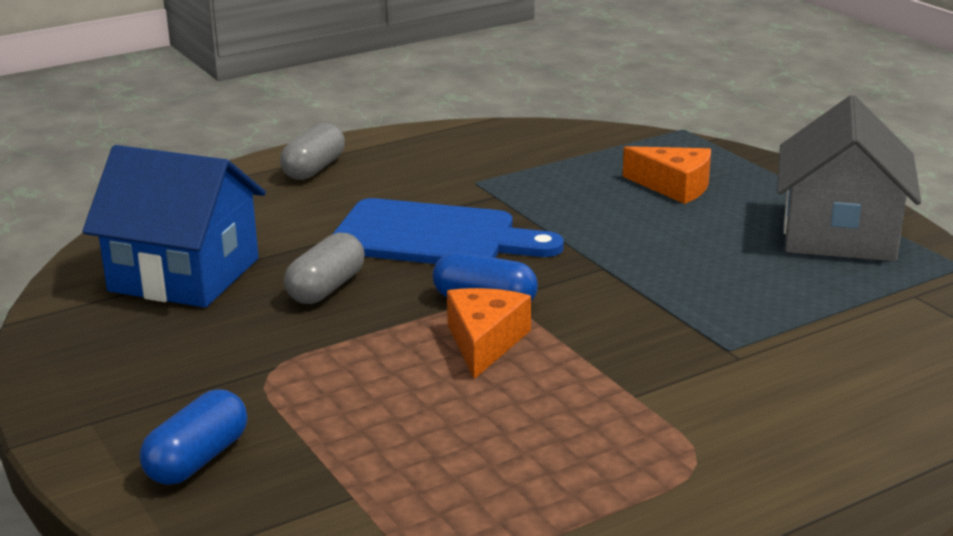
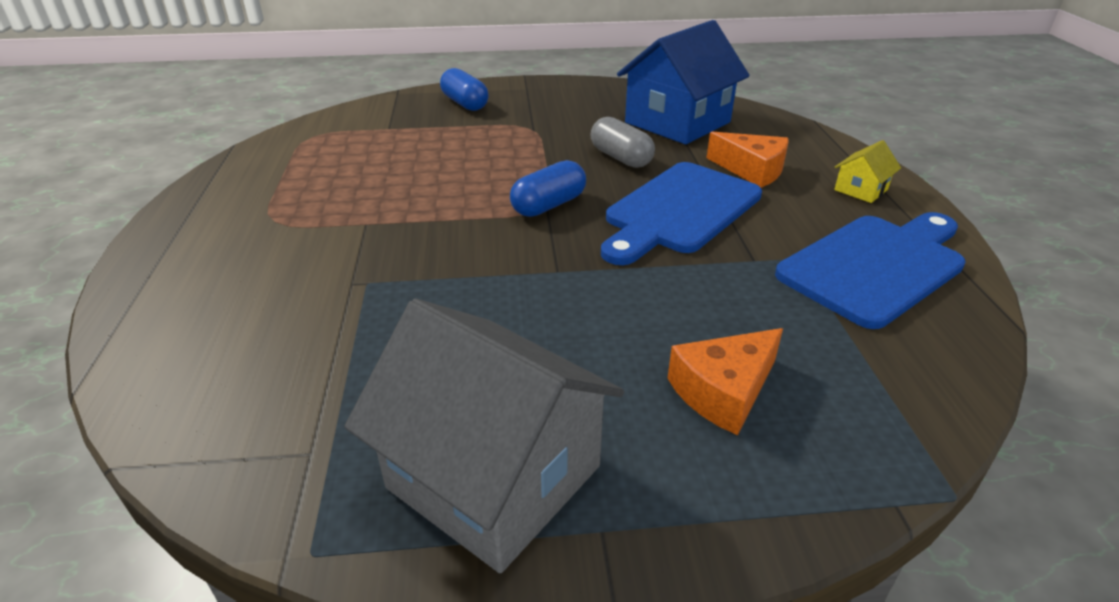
camera: 115 degrees right, 10 degrees up
(314, 169) = (861, 190): grey capsule -> yellow house
(457, 156) = (876, 266): none -> blue cutting board
(484, 342) = (492, 191): orange cheese -> orange cheese (752, 170)

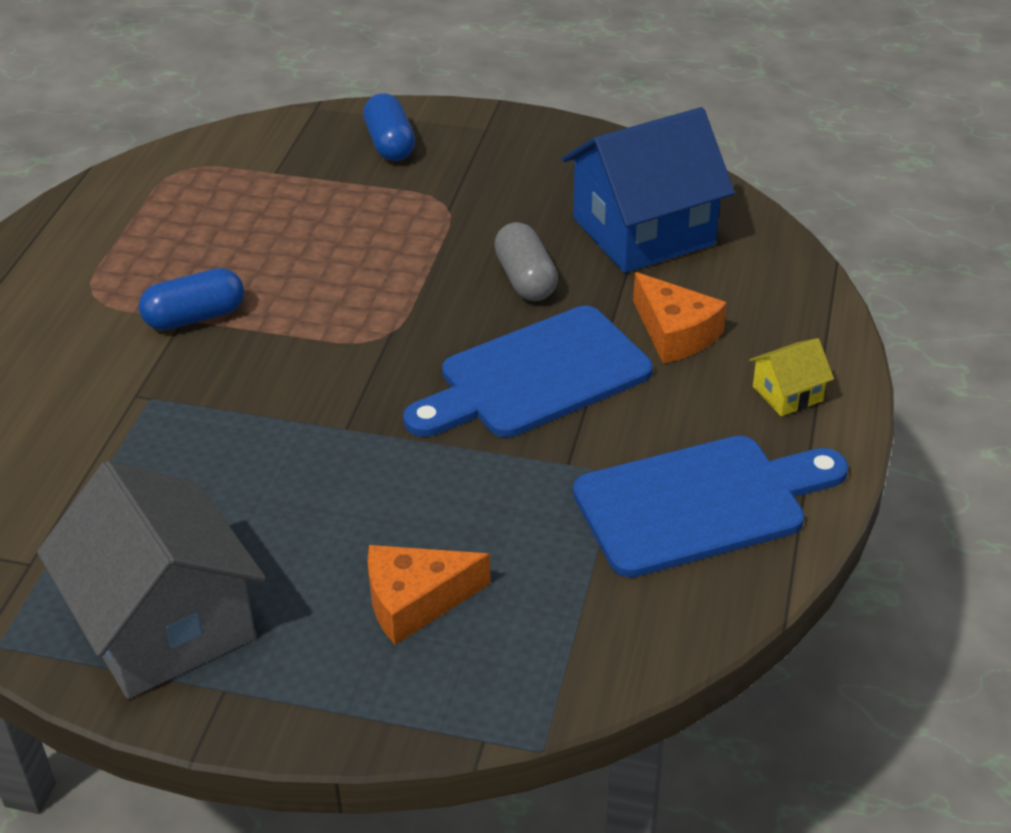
camera: 20 degrees right, 5 degrees up
(549, 205) = (392, 336): blue capsule -> blue capsule (195, 317)

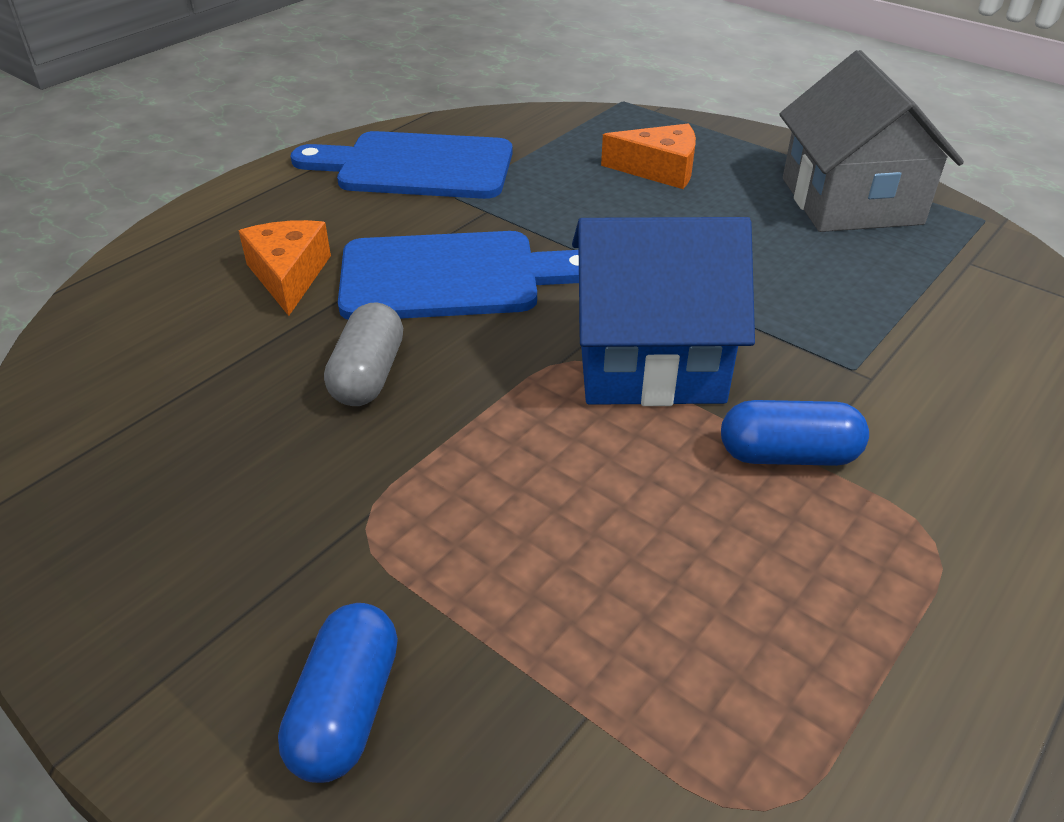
camera: 155 degrees left, 0 degrees up
(643, 231) = (179, 390): blue house -> blue house (649, 360)
(787, 393) = (265, 207): yellow house -> none

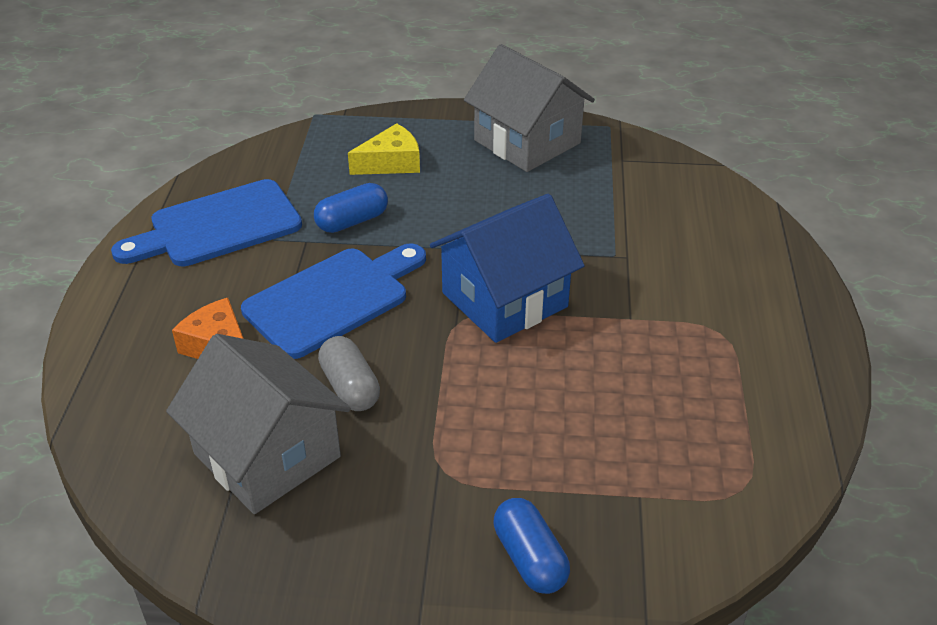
camera: 35 degrees left, 0 degrees up
(207, 404) = (267, 455): none -> grey house
(659, 169) = (391, 163): orange cheese -> yellow cheese
(788, 455) = (621, 321): blue capsule -> blue capsule (352, 221)

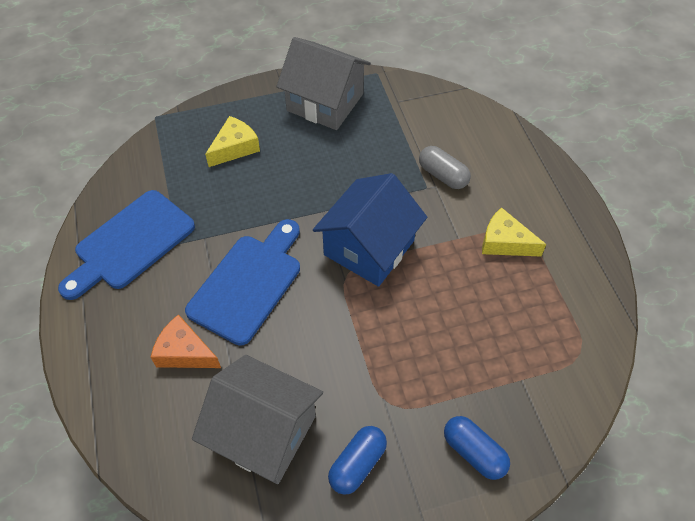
camera: 20 degrees left, 15 degrees up
(350, 387) = (295, 356): grey capsule -> grey capsule (443, 175)
(352, 221) = (230, 210): blue capsule -> blue capsule (357, 464)
(693, 338) = (504, 242): none -> yellow cheese

